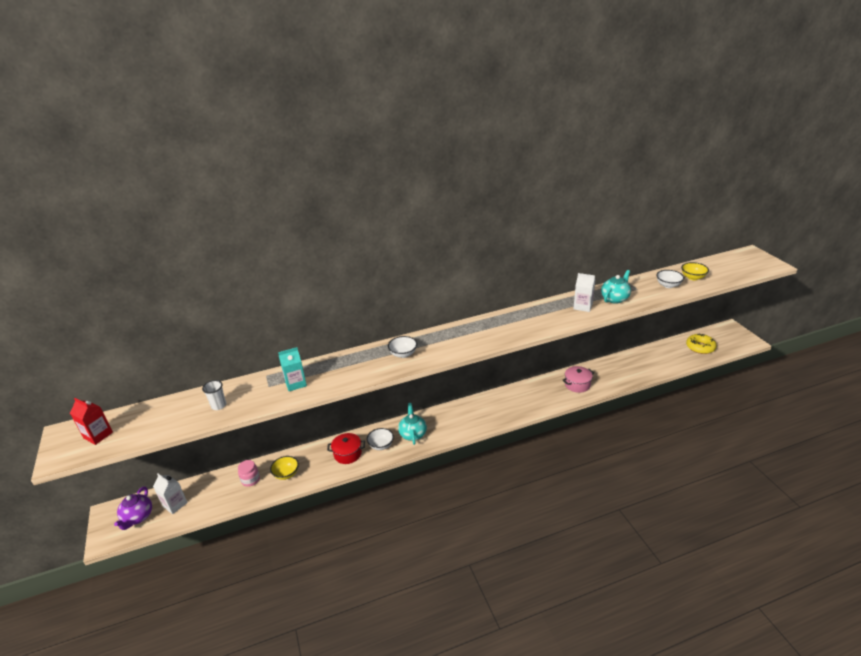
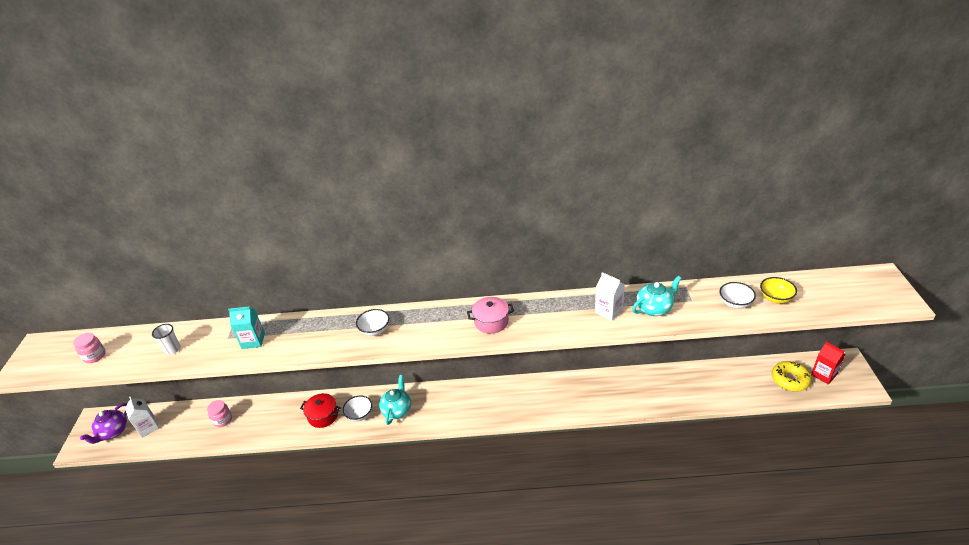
camera: 20 degrees right, 5 degrees up
(98, 435) = (60, 355): red carton -> red carton (823, 374)
(138, 427) = (95, 356): none -> pink jar
(286, 474) = (256, 423): yellow bowl -> none
(577, 384) = (607, 394): pink pot -> pink pot (491, 322)

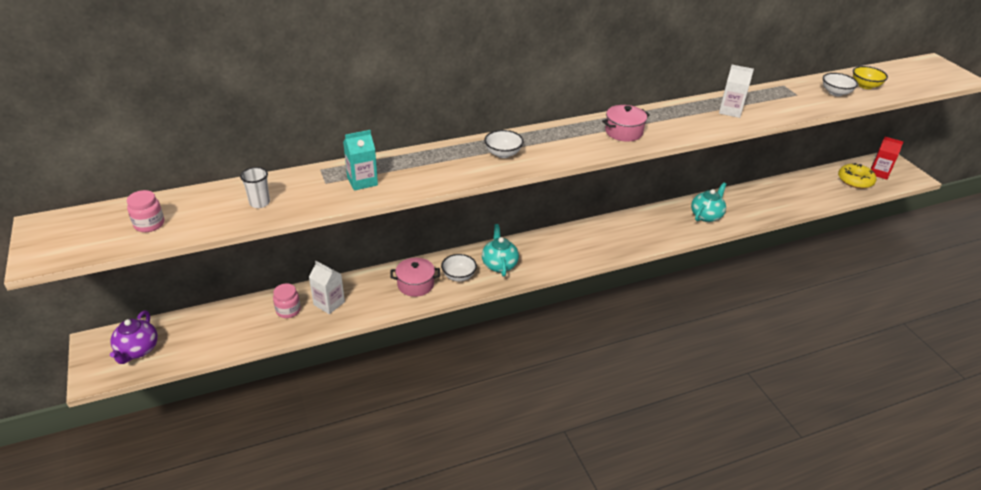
camera: 25 degrees left, 0 degrees up
(148, 427) = (187, 336): white carton -> white carton (329, 303)
(323, 416) = (415, 284): red pot -> pink pot
(654, 308) = (770, 104): turquoise teapot -> turquoise teapot (706, 215)

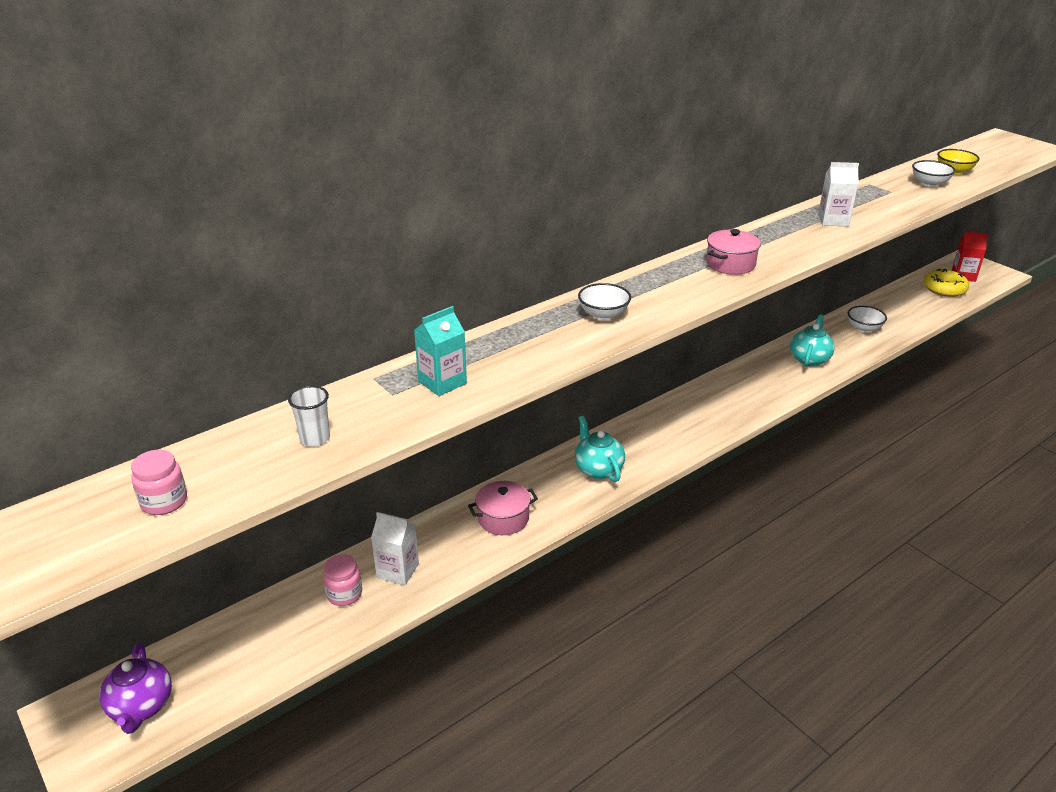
camera: 15 degrees left, 5 degrees down
(459, 276) = (554, 495): white bowl -> white bowl (864, 328)

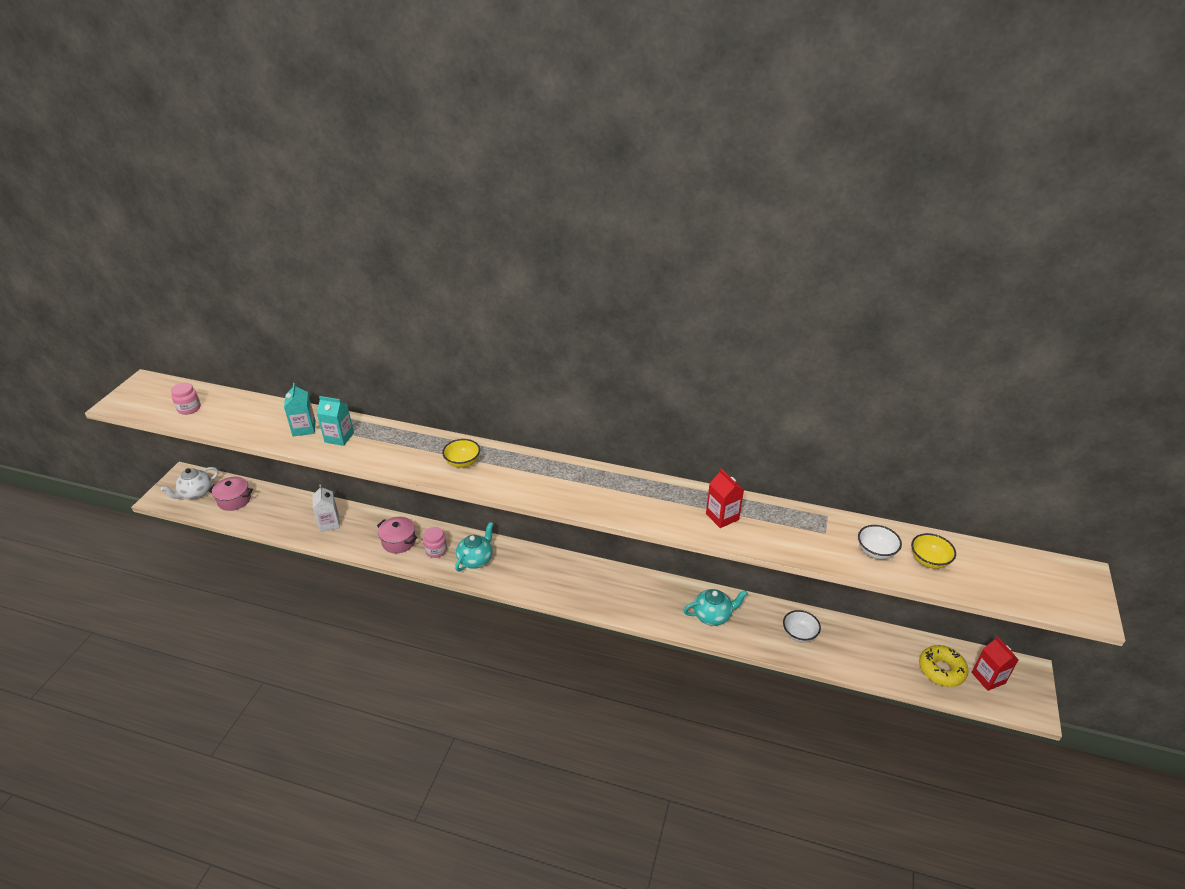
camera: 55 degrees right, 5 degrees up
(141, 707) = (196, 493): purple teapot -> white teapot
(315, 438) = (261, 423): white cup -> none
(344, 594) = (300, 514): pink jar -> pink jar (436, 550)
(382, 405) = (304, 428): none -> turquoise carton
(603, 315) = (462, 462): white bowl -> yellow bowl
(730, 264) = (587, 490): pink pot -> pink pot (234, 500)
(833, 220) = (722, 516): white carton -> red carton

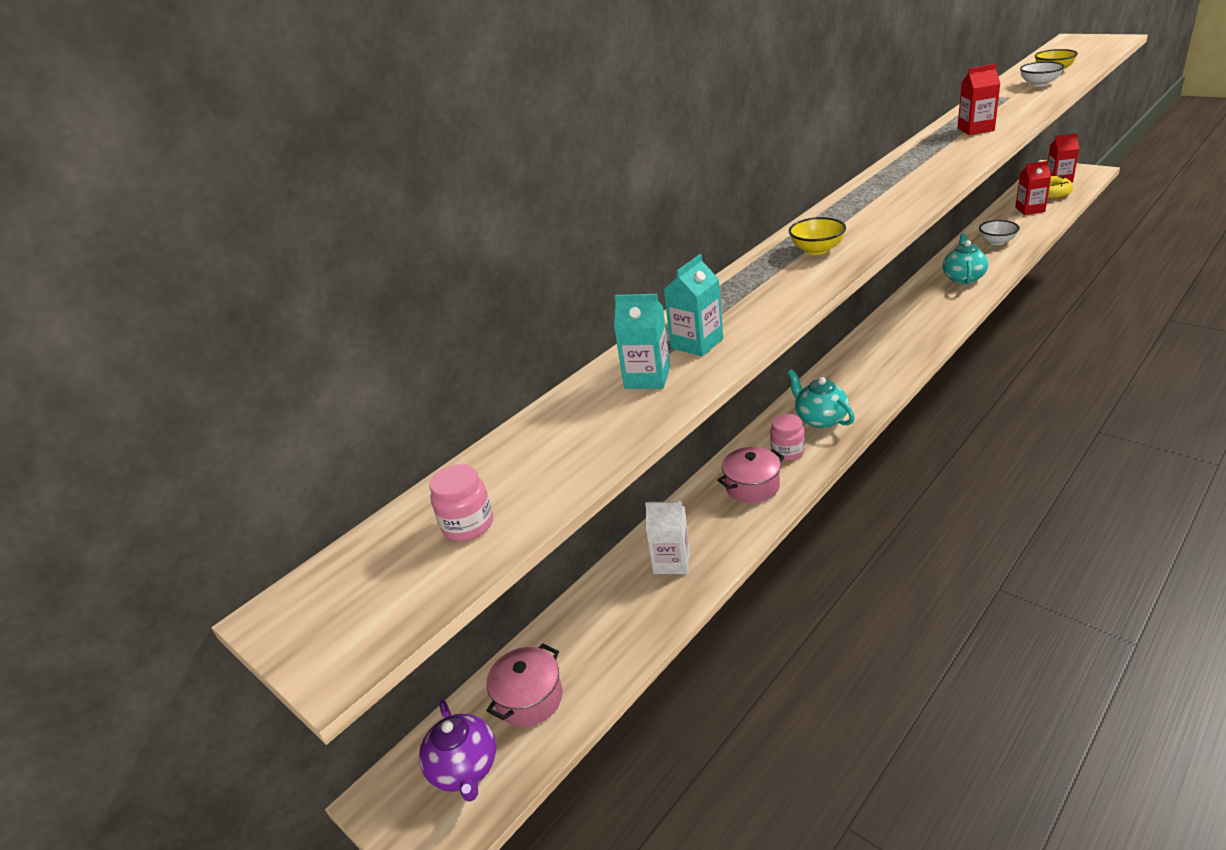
camera: 60 degrees left, 5 degrees down
(196, 493) = (465, 769): white teapot -> purple teapot
(890, 656) = (1030, 209): none -> red carton

